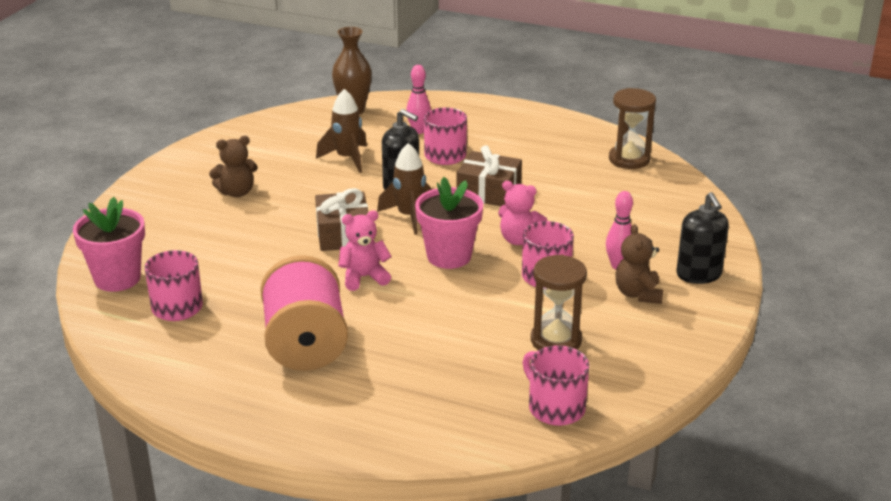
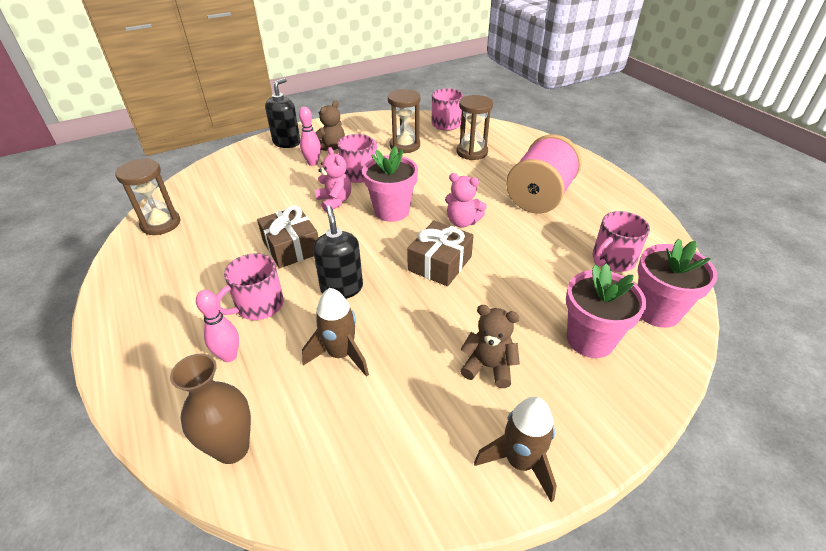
camera: 140 degrees left, 10 degrees up
(168, 236) = (590, 339): none -> pink flower pot
(409, 216) = (375, 254): brown rocket -> brown rocket (520, 462)
(456, 373) = (472, 152): none -> brown hourglass

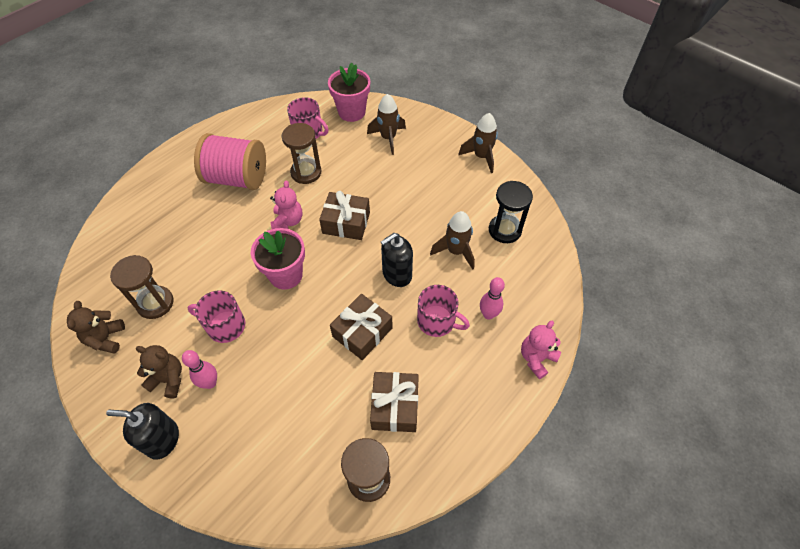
camera: 110 degrees left, 15 degrees up
(201, 251) = (395, 406): none -> brown gift
(232, 448) = (543, 276): brown vase -> none
(335, 201) = (282, 327): pink teddy bear -> pink teddy bear (536, 358)
(343, 431) = (504, 230): none -> black hourglass
(446, 125) = (98, 277): pink mug -> none
(472, 152) = (163, 240): brown hourglass -> brown hourglass (306, 172)
(488, 367) = (429, 178): brown teddy bear -> brown teddy bear (106, 339)
(590, 339) = (388, 138): pink flower pot -> brown rocket

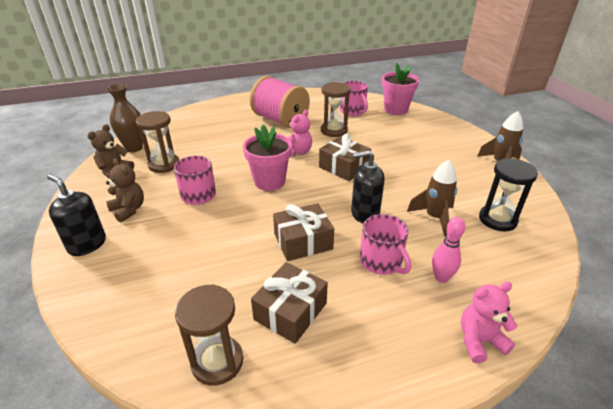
camera: 30 degrees right, 20 degrees down
(97, 295) = (134, 148): none -> brown vase
(210, 383) = (154, 224): pink bowling pin -> none
(388, 138) = (417, 130): brown rocket -> none

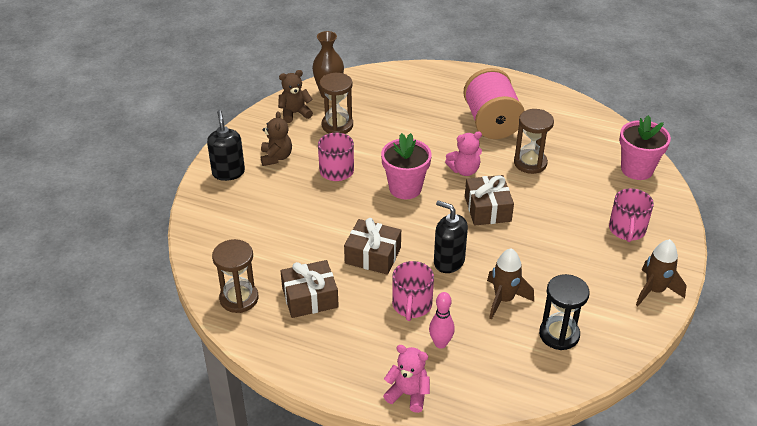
camera: 40 degrees right, 5 degrees up
(353, 111) = (583, 148): pink mug -> pink mug (627, 230)

